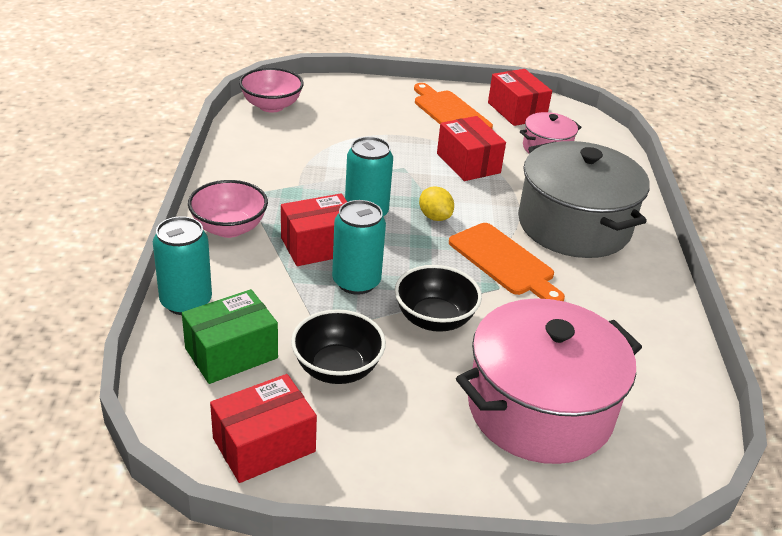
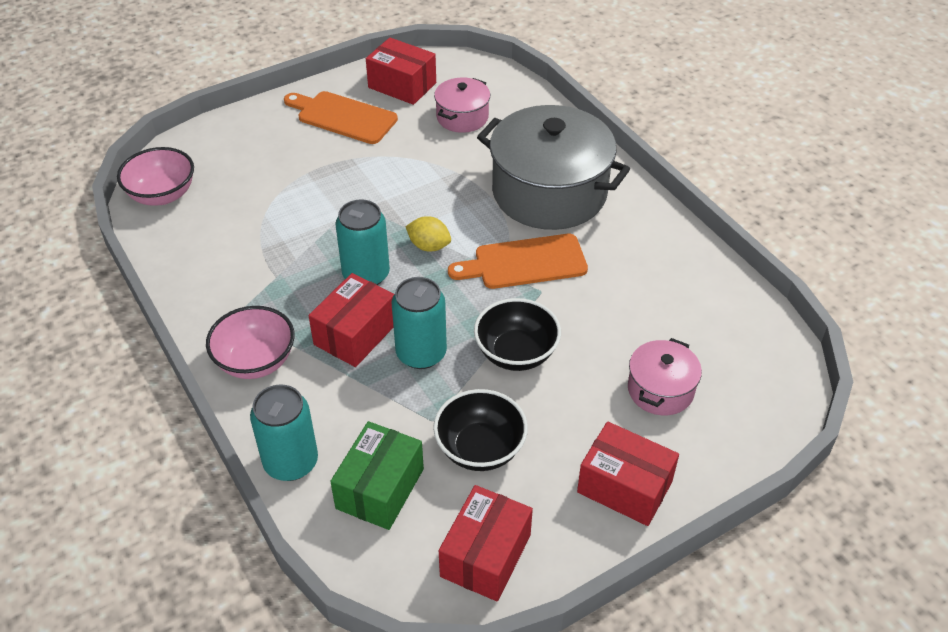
camera: 30 degrees left, 10 degrees up
(468, 163) = (408, 169): red box -> red box (624, 487)
(504, 262) = (524, 262): orange cutting board -> orange cutting board turned 150 degrees clockwise
(539, 409) = (660, 390): pink pot -> pink pot, size x0.49

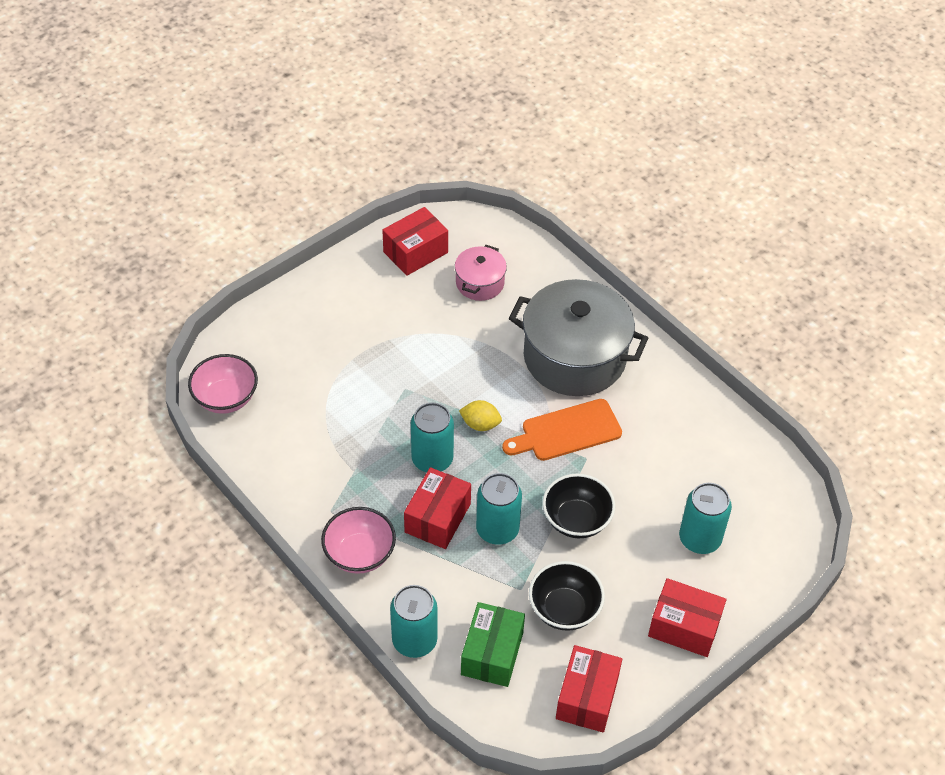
camera: 10 degrees left, 5 degrees up
(343, 117) = (369, 294): orange cutting board -> none
(402, 85) = (415, 252): red box -> red box turned 60 degrees counterclockwise
(660, 390) = (699, 539): pink pot -> turquoise can

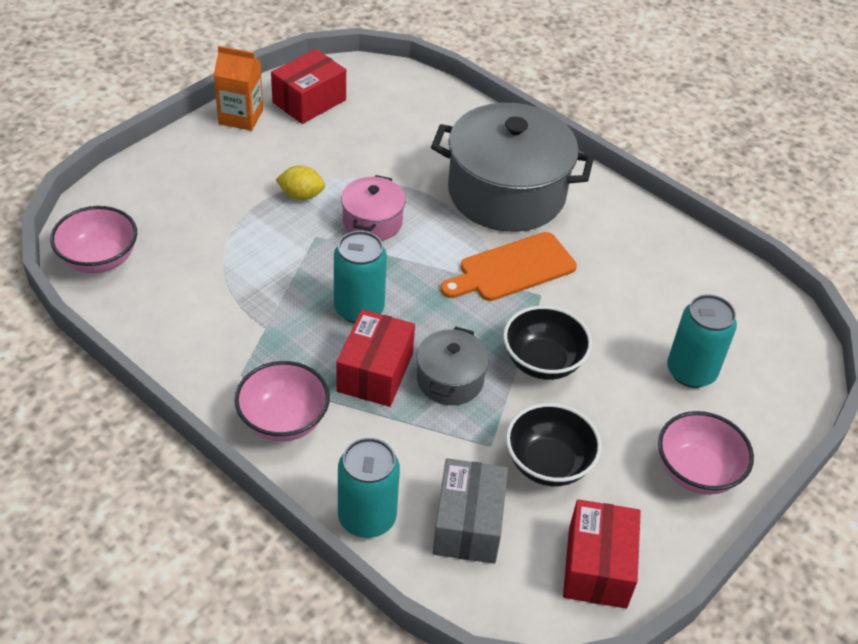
camera: 10 degrees left, 5 degrees down
(354, 265) = (241, 117): none -> orange carton
(480, 283) = (386, 127): pink pot -> pink pot (372, 222)
(480, 424) = (410, 268): yellow lemon -> yellow lemon (301, 195)
(492, 653) = (468, 524): green box -> grey box
(497, 529) = (450, 380): turquoise can -> grey pot
(684, 627) = (696, 472): red box -> pink bowl

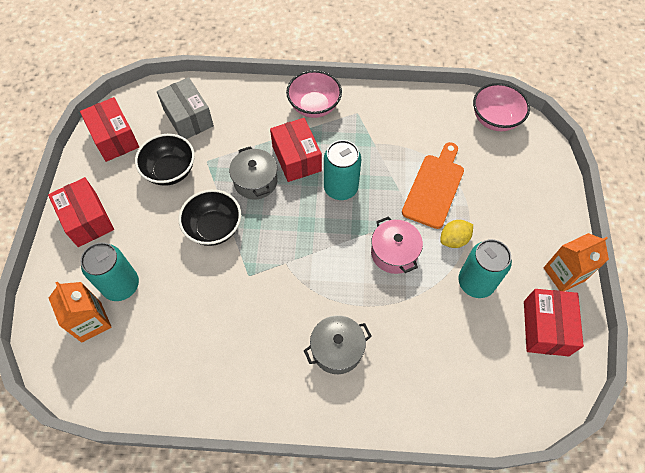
camera: 145 degrees right, 15 degrees up
(367, 517) = (236, 92): turquoise can -> turquoise can (475, 282)
(506, 193) = (337, 349): grey pot -> grey pot, size x0.49
(512, 269) = (281, 283): orange cutting board -> orange cutting board (434, 188)
(696, 472) = (87, 220): pink bowl -> red box
(744, 358) = (91, 322): none -> orange carton

